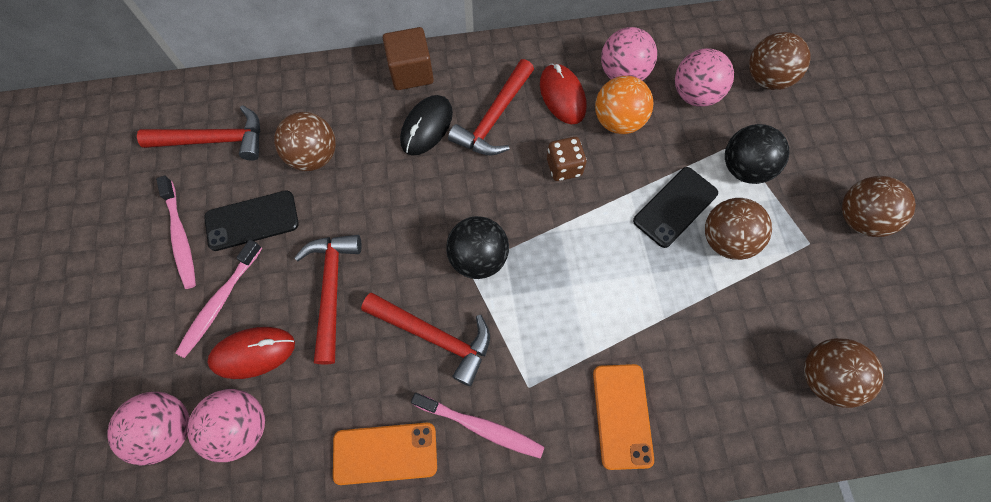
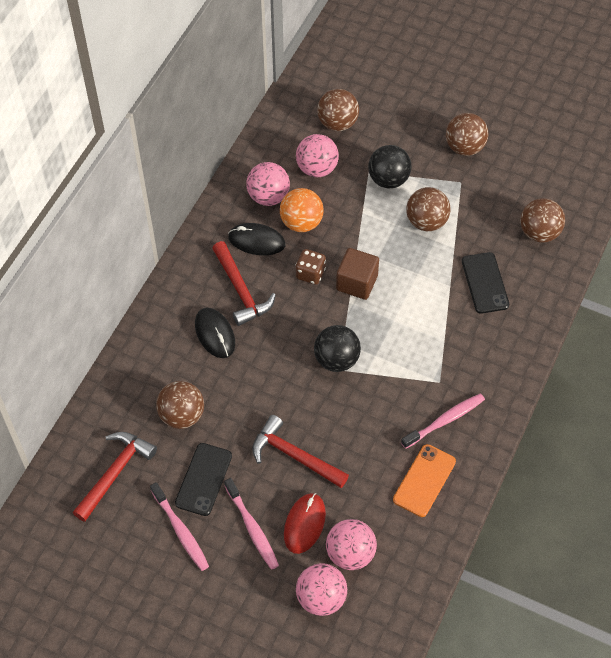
camera: 55 degrees left, 10 degrees down
(181, 236) = (181, 530): pink toothbrush -> pink toothbrush turned 45 degrees clockwise
(411, 72) = (161, 318): brown cube -> brown cube (357, 283)
(434, 336) = (370, 414): red hammer -> none
(562, 96) = (256, 241): red mouse -> black mouse
(622, 415) = (490, 344): orange phone -> none
(675, 207) = (385, 232): black phone -> black phone (485, 283)

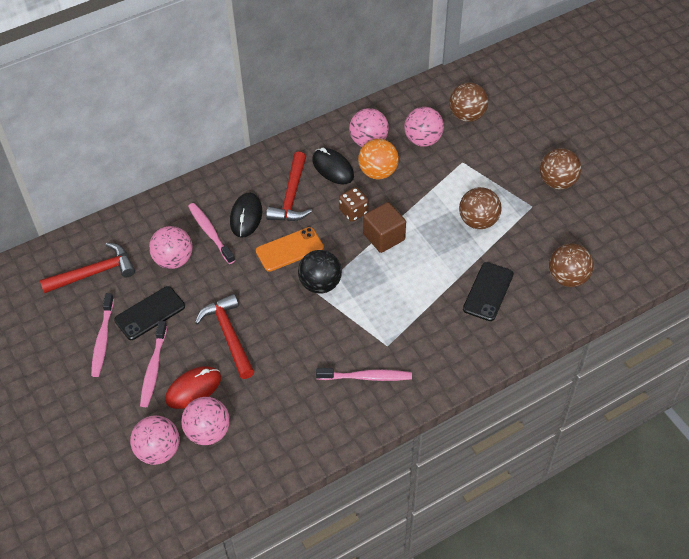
camera: 35 degrees right, 5 degrees down
(182, 415) = (174, 260): brown ball -> pink ball
(194, 369) = (210, 233): none -> pink toothbrush
(388, 179) = (473, 175): black ball -> none
(424, 480) = (311, 412): orange phone -> orange phone (289, 249)

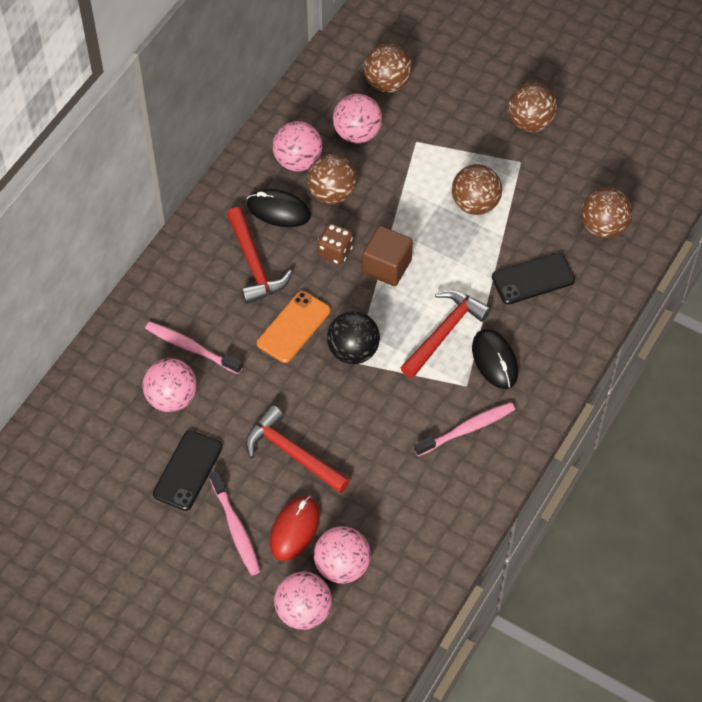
camera: 30 degrees left, 5 degrees up
(94, 273) = (90, 455): red hammer -> red hammer (444, 332)
(103, 339) = (156, 524): pink toothbrush -> none
(246, 217) = (219, 311): black mouse -> black mouse (494, 360)
(378, 172) = (332, 193): orange ball -> brown ball
(488, 291) = (533, 279): black phone -> black phone turned 75 degrees clockwise

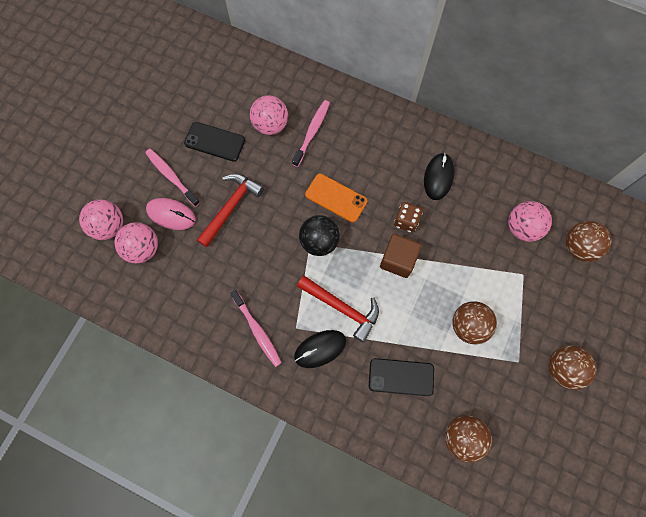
camera: 85 degrees right, 15 degrees up
(236, 528) = (171, 177): pink toothbrush -> pink toothbrush turned 75 degrees clockwise
(254, 264) = (387, 165): red hammer -> none
(294, 529) = (171, 214): red mouse -> pink mouse
(298, 161) = (487, 186): pink ball -> none
(332, 193) = (460, 214): brown ball -> none
(533, 279) = (401, 377): black phone -> black phone turned 60 degrees counterclockwise

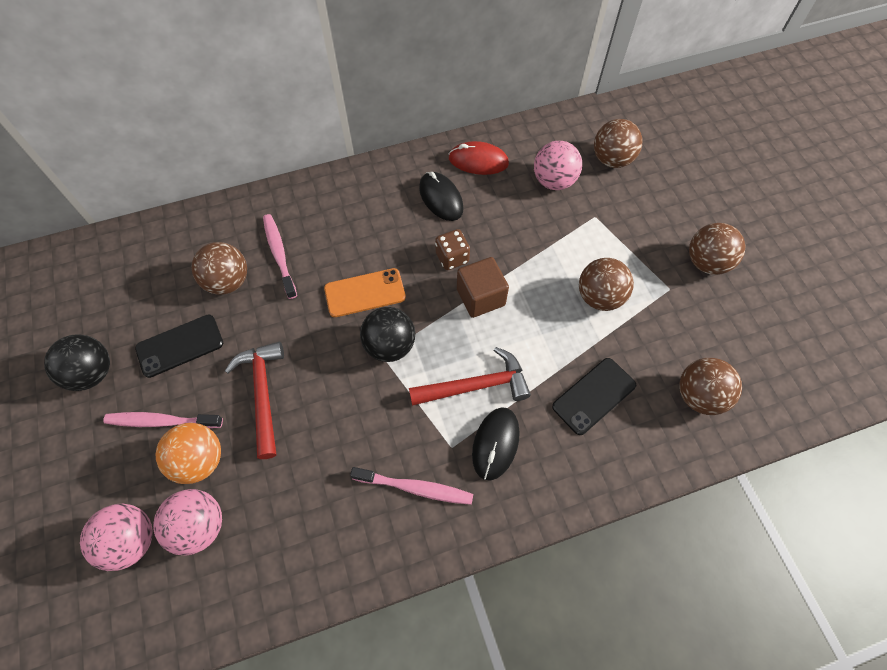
camera: 45 degrees left, 10 degrees down
(162, 119) = (92, 373): none -> black ball
(171, 214) = (200, 460): pink mouse -> orange ball
(270, 125) = (228, 281): pink ball -> brown ball
(488, 172) = (478, 161): none -> red mouse

